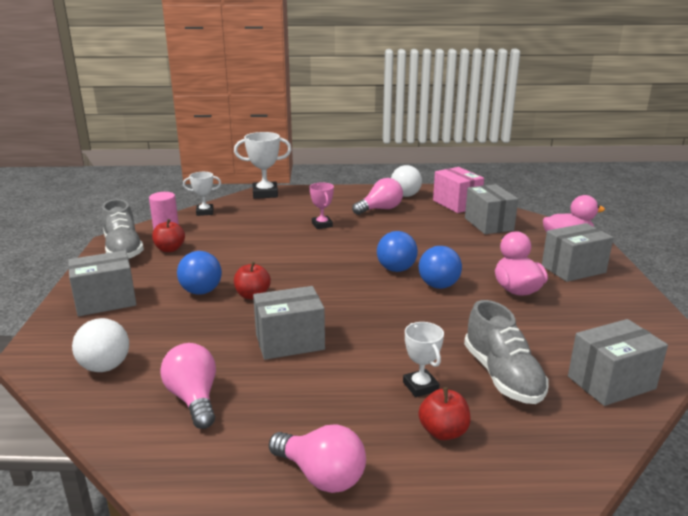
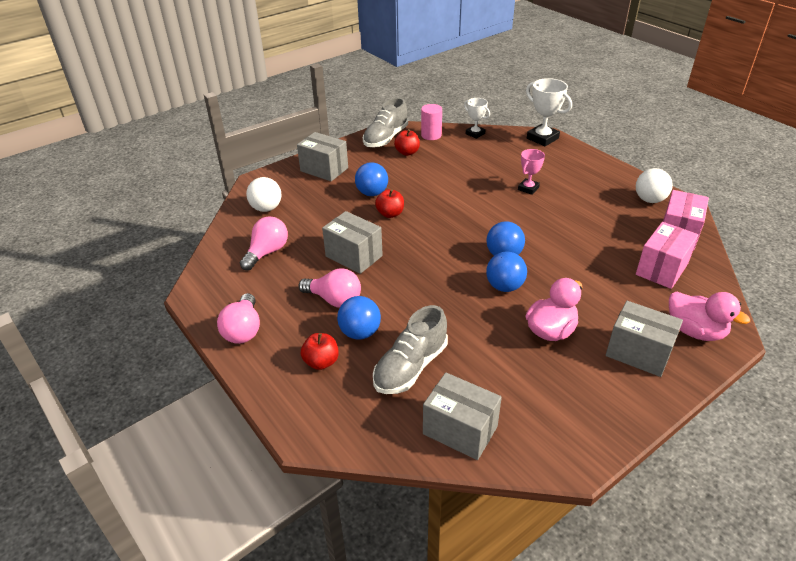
camera: 55 degrees right, 15 degrees up
(380, 209) = (599, 200): pink light bulb -> pink light bulb (334, 300)
(420, 386) = (360, 332): white trophy -> blue ball
(488, 224) = (661, 269): grey box -> pink box

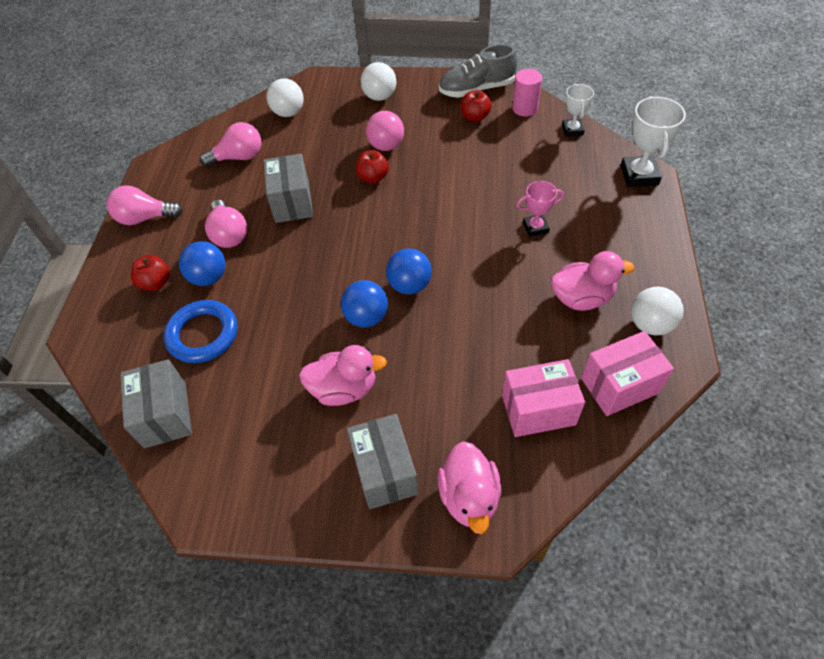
camera: 45 degrees right, 15 degrees up
(243, 330) = (145, 218): pink light bulb -> pink light bulb turned 45 degrees clockwise
(324, 169) = (380, 97): grey box -> white ball
(372, 193) = (386, 146): blue ball -> pink ball
(410, 367) = (203, 334): grey shoe -> blue ring
(602, 207) = (582, 298): none -> pink duck

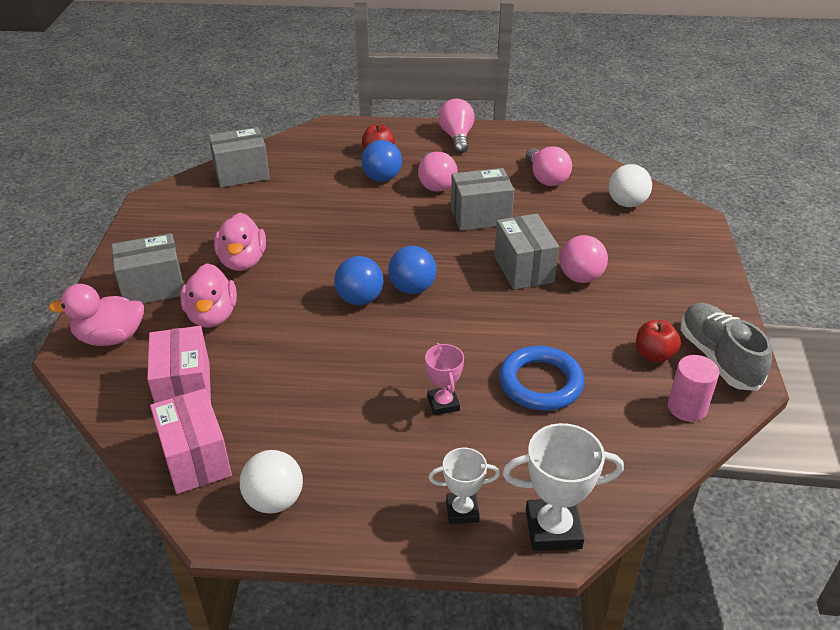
camera: 85 degrees right, 15 degrees down
(203, 334) = (317, 182): blue ring -> blue ring (540, 383)
(229, 234) = (435, 183): pink light bulb -> pink light bulb turned 75 degrees counterclockwise
(366, 317) = (322, 271): blue ball -> blue ball (412, 288)
(373, 177) = (523, 269): red apple -> grey box
(380, 97) = (675, 269): white ball -> none
(572, 130) = (647, 458): white trophy -> white trophy (462, 511)
(582, 298) = (325, 438): pink duck -> pink duck (212, 316)

